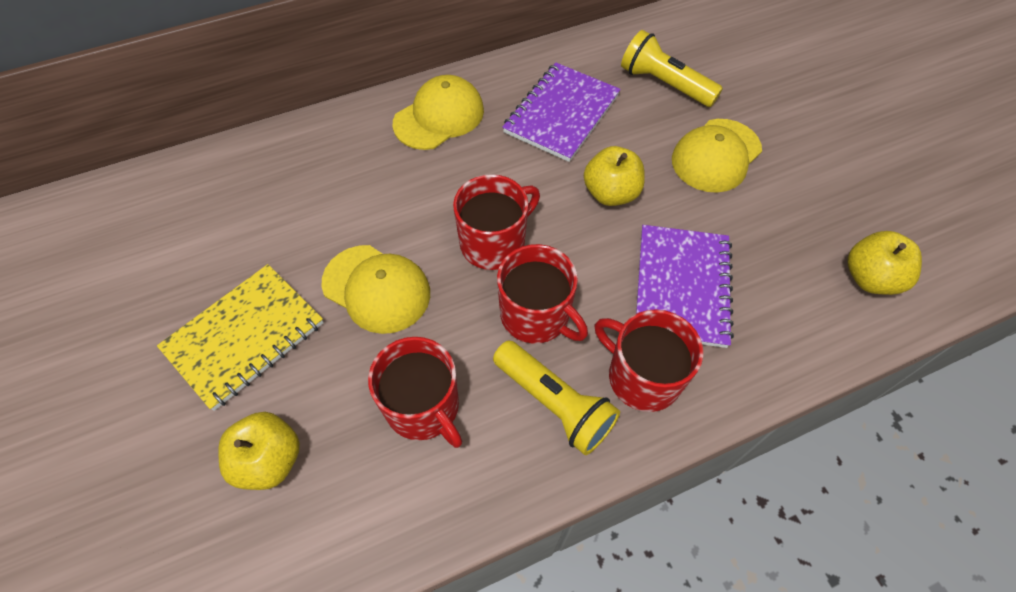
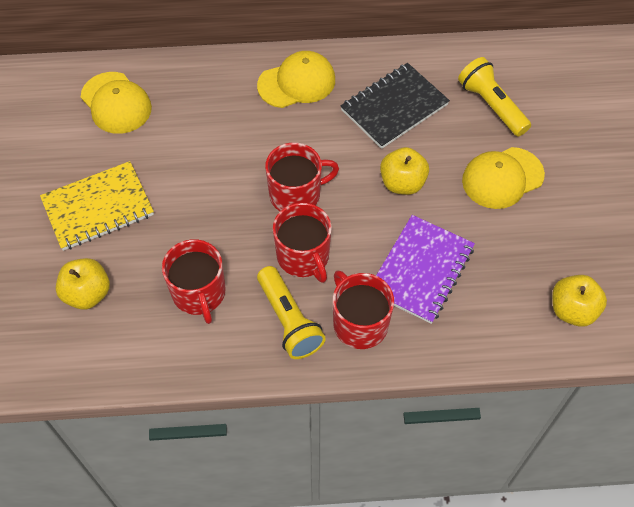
camera: 20 degrees right, 0 degrees up
(376, 288) = (199, 202): yellow cap -> yellow cap (116, 103)
(561, 114) = (394, 107): purple notebook -> black notebook

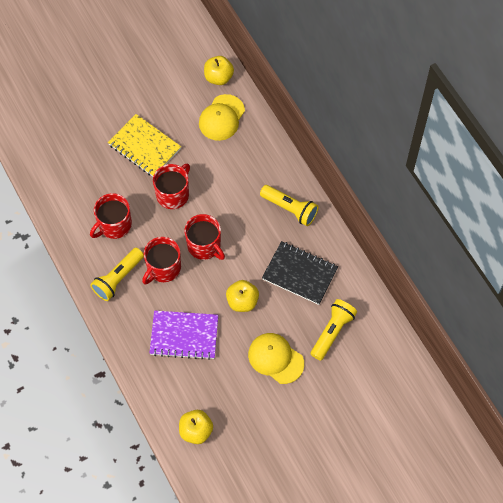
camera: 65 degrees right, 5 degrees up
(87, 294) = (88, 170): yellow apple -> yellow apple (218, 77)
(297, 82) = (290, 209): yellow cap -> yellow flashlight
(359, 323) = (133, 316): red mug -> red mug (173, 194)

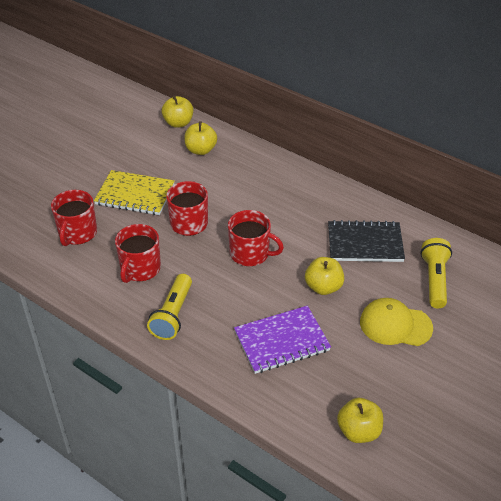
camera: 25 degrees left, 20 degrees down
(163, 268) = (218, 288): red mug -> red mug (77, 233)
(221, 118) = (201, 150): yellow cap -> yellow apple
(290, 209) = (316, 196): yellow flashlight -> none

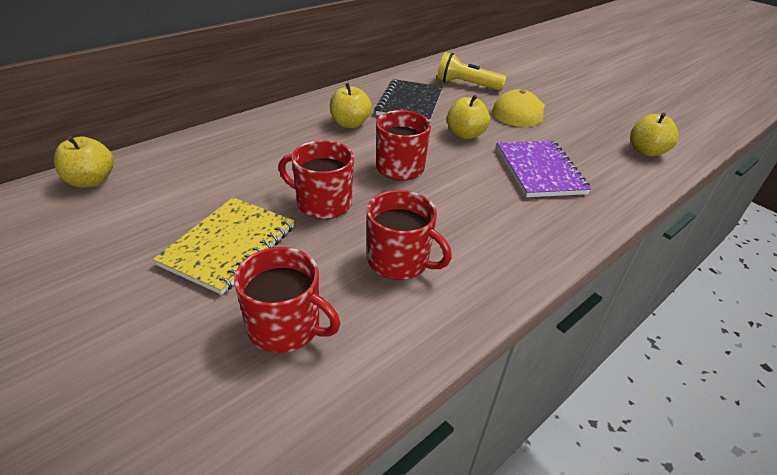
camera: 80 degrees left, 5 degrees down
(173, 315) = (495, 241): yellow flashlight -> none
(201, 150) = (175, 171): yellow apple -> yellow apple (350, 124)

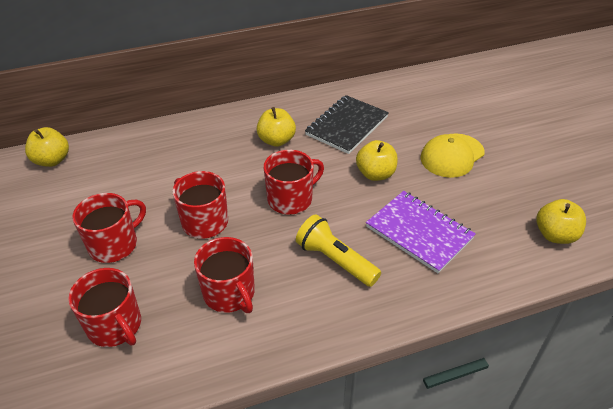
camera: 25 degrees right, 5 degrees up
(229, 246) = (114, 244): yellow notebook -> red mug
(466, 85) = (420, 112): yellow flashlight -> yellow flashlight (335, 260)
(539, 171) = (419, 232): purple notebook -> purple notebook turned 60 degrees counterclockwise

